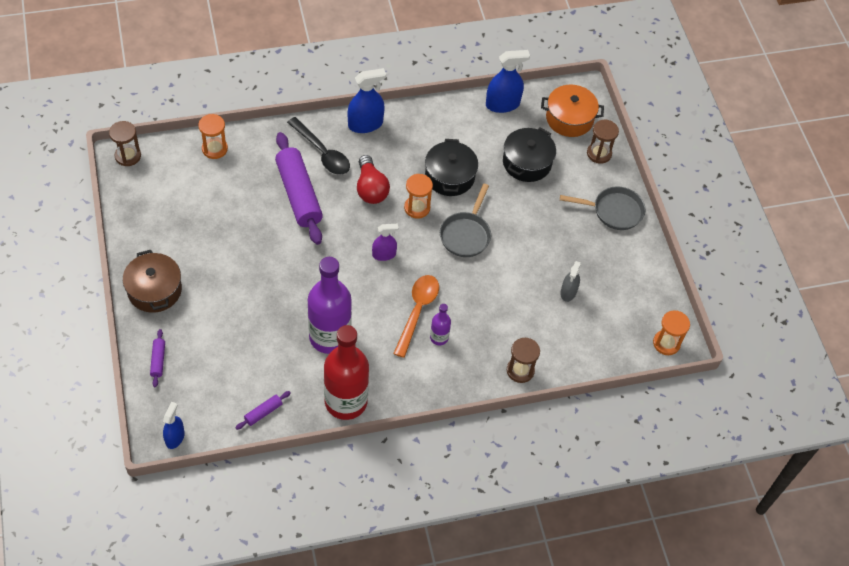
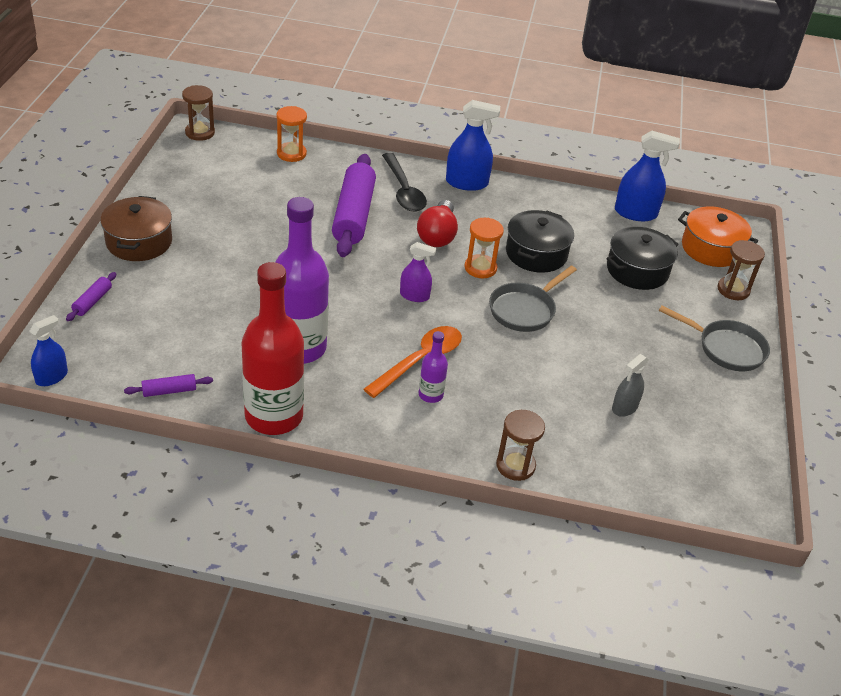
camera: 25 degrees right, 15 degrees down
(666, 343) = (735, 509): orange hourglass -> none

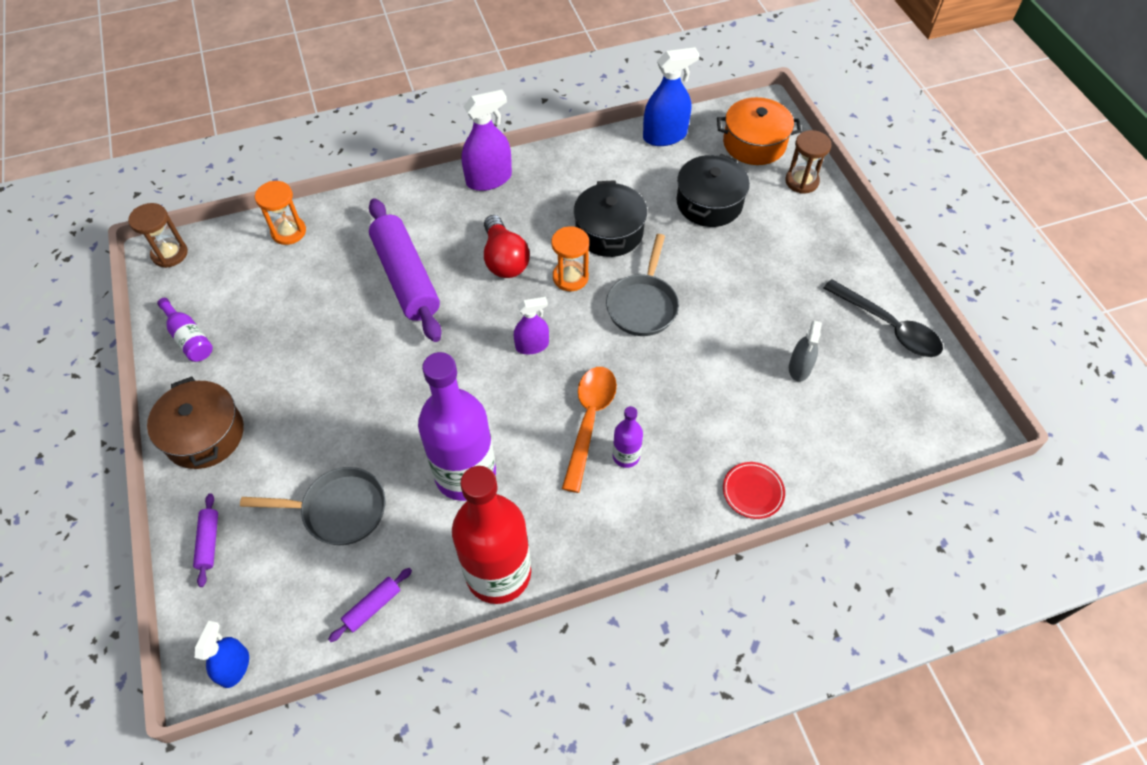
camera: 25 degrees left, 15 degrees up
(174, 184) = (189, 338): none -> purple bottle
(403, 190) = (434, 220): black spoon -> black spoon (888, 326)
(467, 183) = (489, 179): blue spray bottle -> purple spray bottle
(515, 465) = (753, 491): brown hourglass -> red plate
(726, 348) = (838, 251): grey pan -> grey pan (339, 510)

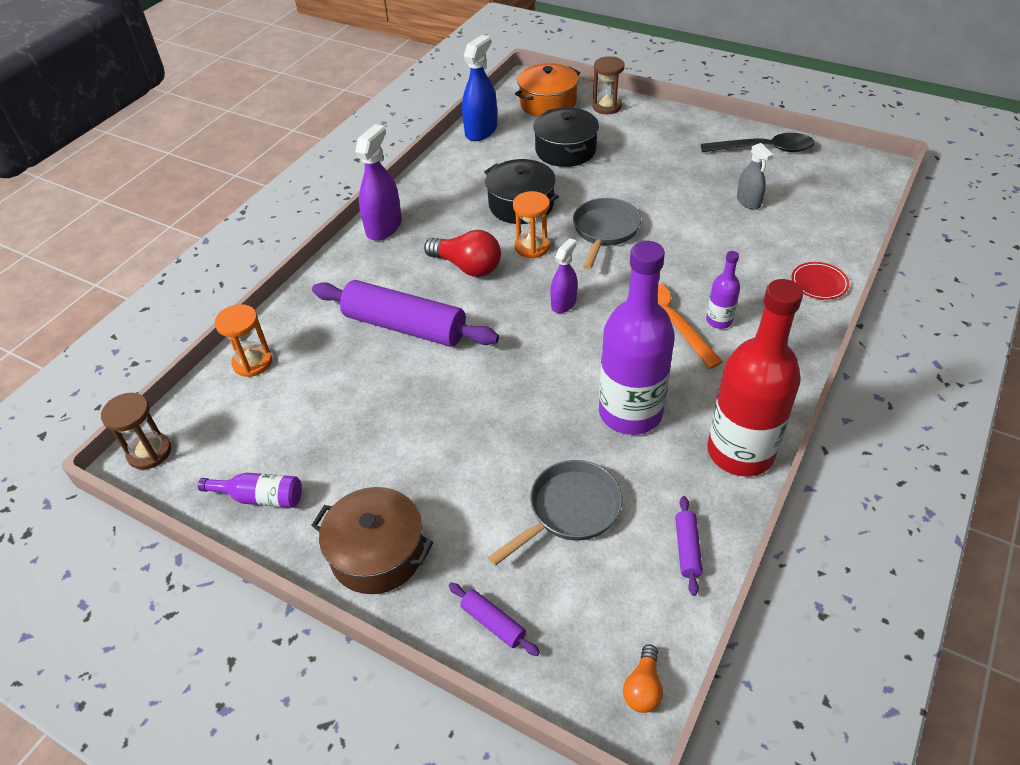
camera: 40 degrees left, 10 degrees down
(234, 667) = (643, 687): blue spray bottle -> orange light bulb
(643, 305) = (605, 231): grey pan -> grey pan turned 135 degrees counterclockwise

